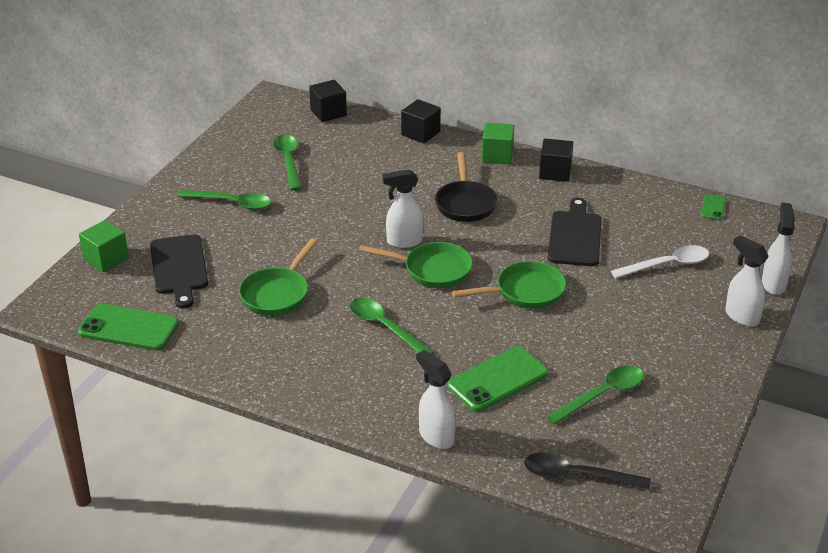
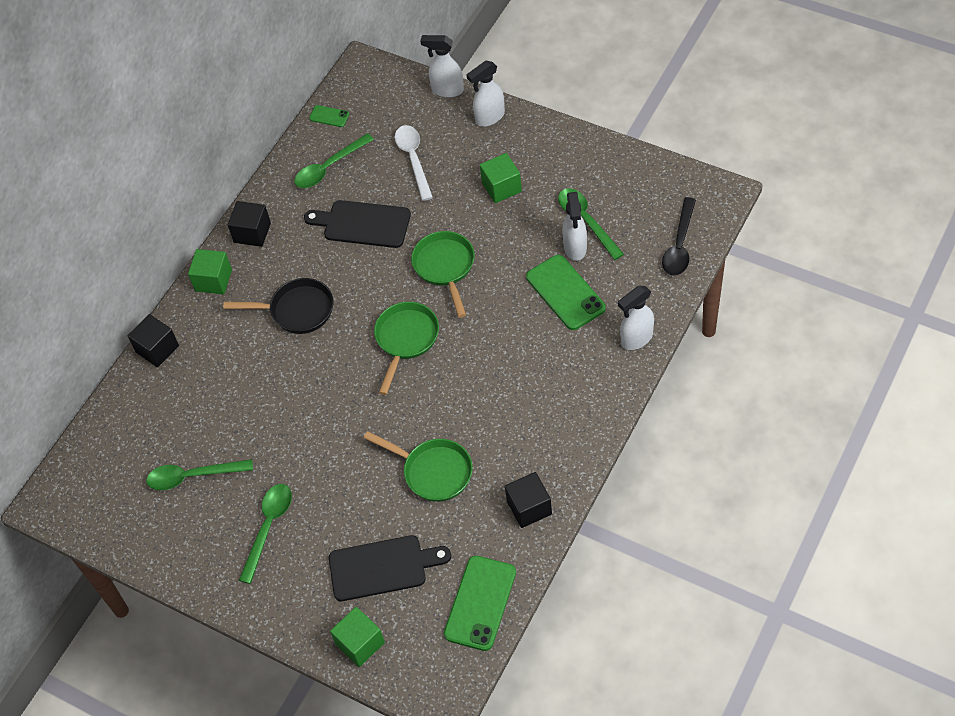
camera: 80 degrees left, 20 degrees up
(328, 113) = (95, 441): black cube -> black cube (529, 507)
(384, 327) = (490, 378): green spoon -> green spoon (329, 167)
(404, 241) = (357, 364): white spray bottle -> white spray bottle (575, 248)
(640, 328) = (501, 187): none -> green cube

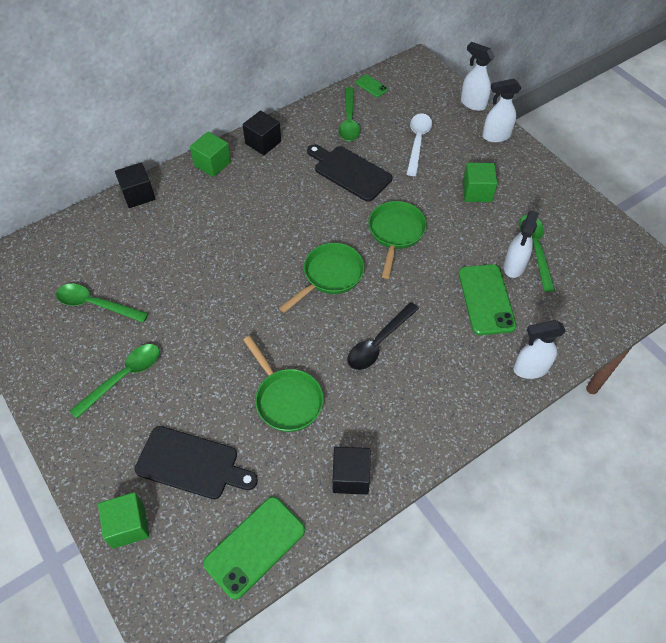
camera: 20 degrees right, 0 degrees up
(297, 310) = (259, 214): black pan -> none
(329, 167) = (349, 121): green spoon -> green spoon turned 75 degrees counterclockwise
(679, 245) = (610, 305): black spoon -> black spoon (378, 343)

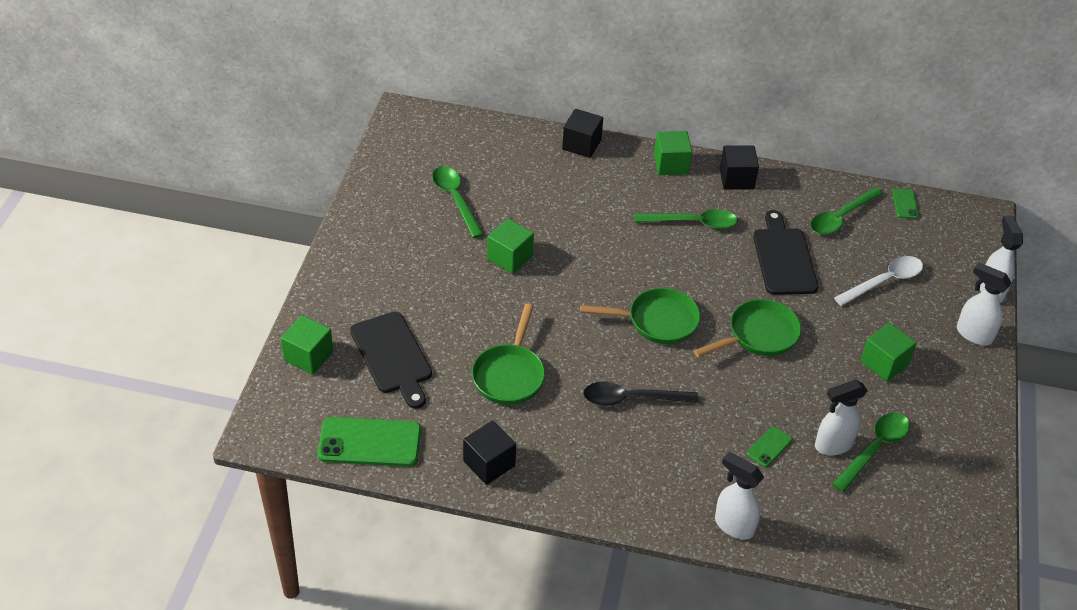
camera: 45 degrees right, 10 degrees down
(123, 377) = (416, 263): green spoon -> green spoon (693, 223)
(185, 314) = (509, 257): none -> green cube
(486, 299) = (769, 447): green phone -> green phone, size x0.49

